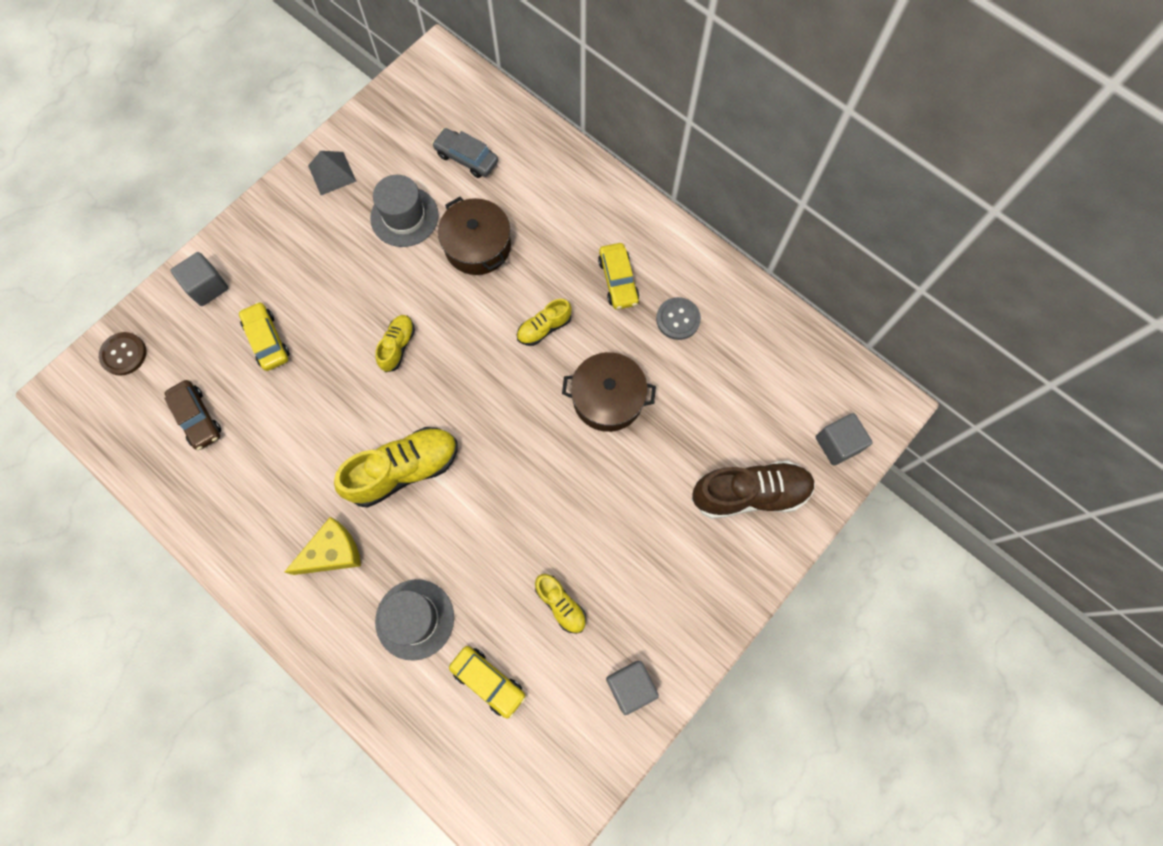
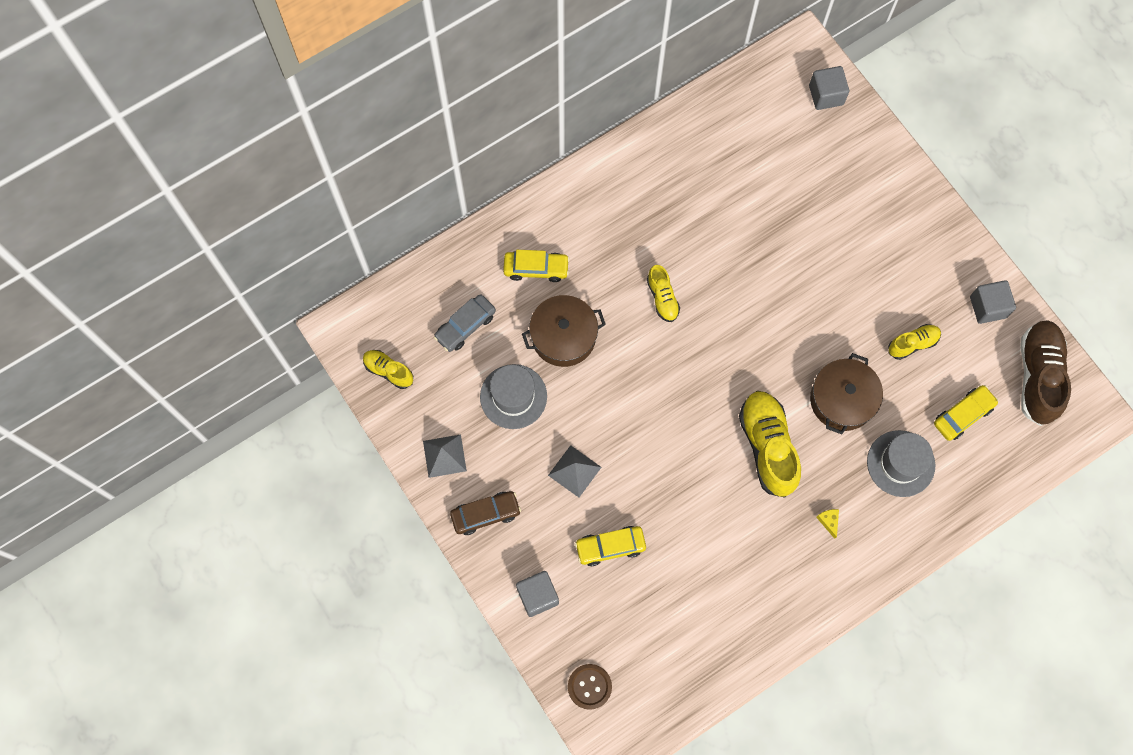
camera: 75 degrees left, 0 degrees up
(197, 418) = (673, 623): brown car -> brown car (485, 514)
(333, 552) = (828, 521): yellow cheese -> yellow cheese, size x0.47
(339, 289) = (574, 471): none -> grey pyramid
(397, 346) = (647, 429): yellow shoe -> yellow shoe (388, 371)
(608, 398) = (742, 262): brown pot -> brown pot (842, 400)
(618, 280) = (632, 224): yellow car -> yellow car (536, 269)
(678, 319) = (683, 185): grey button -> none
(750, 493) = (852, 174): brown shoe -> brown shoe (1038, 376)

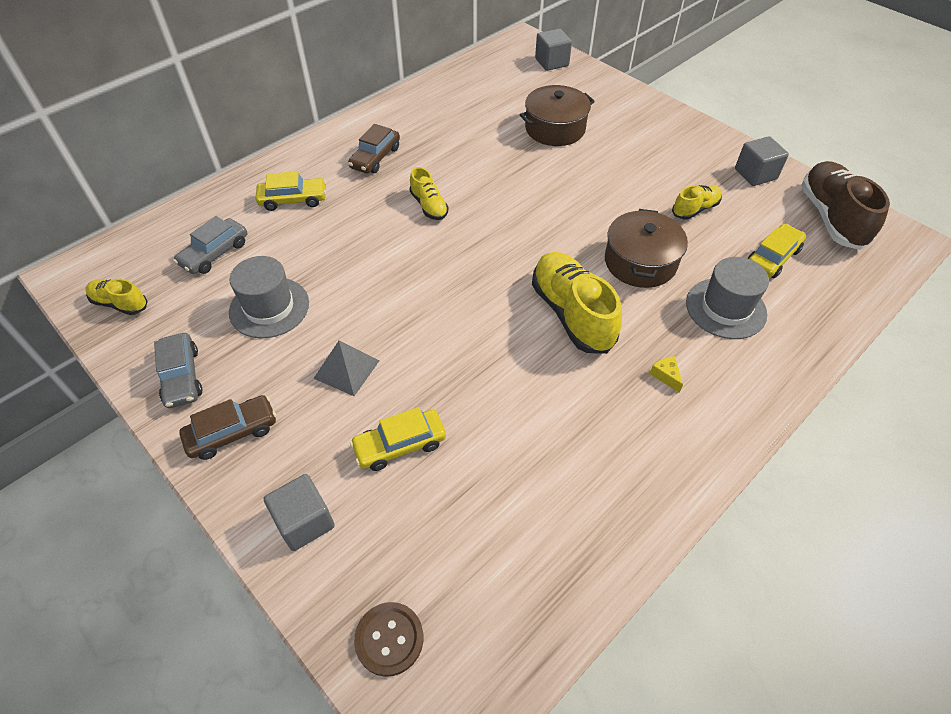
camera: 10 degrees left, 20 degrees down
(444, 456) = (181, 376): grey pyramid -> grey car
(563, 336) = (325, 248): brown pot -> brown pot (555, 128)
(617, 222) = (375, 158): none -> brown car

